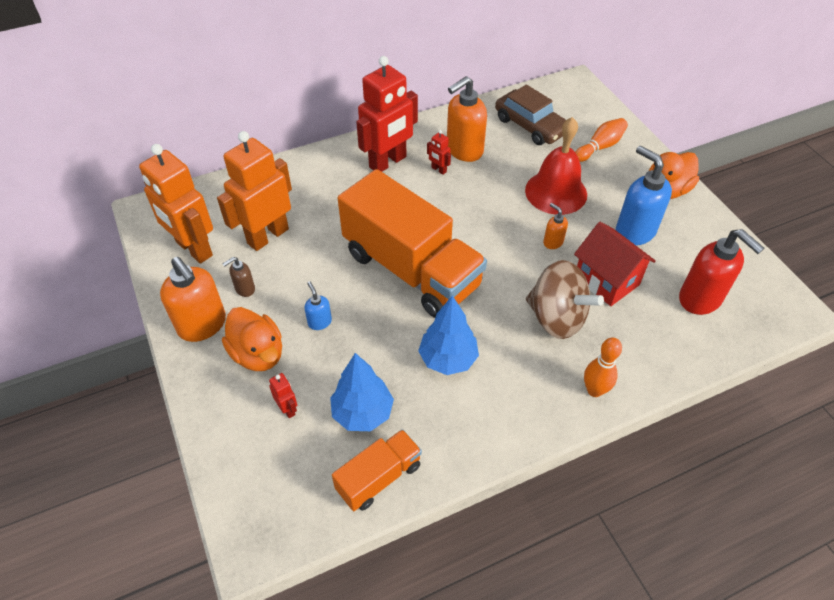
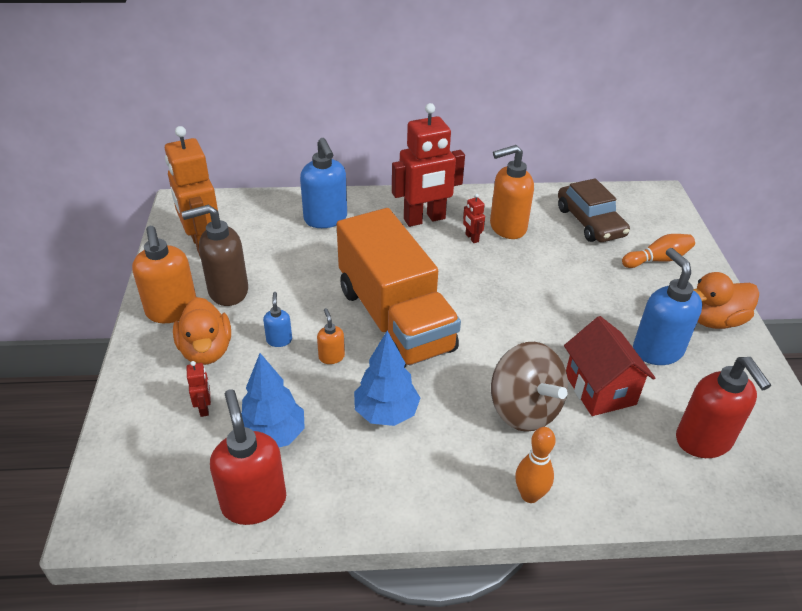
camera: 20 degrees right, 10 degrees down
(245, 289) = (227, 291): brown soap dispenser -> brown soap dispenser, size x2.06
(267, 236) = (274, 252): orange robot -> none
(297, 188) = (326, 219): none -> blue soap dispenser
(379, 477) = (254, 502): orange truck -> red soap dispenser
(552, 242) = (558, 335): orange soap dispenser -> orange soap dispenser (331, 357)
(556, 192) = (586, 289): red bell -> none

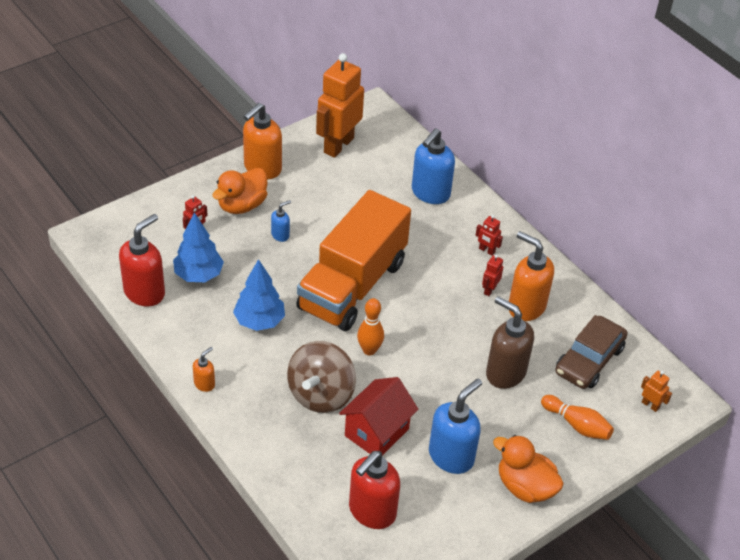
camera: 55 degrees right, 5 degrees up
(227, 291) = (304, 184): brown soap dispenser -> brown soap dispenser (505, 373)
(331, 357) = (287, 269): orange soap dispenser -> orange soap dispenser (204, 384)
(424, 219) = (486, 250): red robot -> red robot, size x0.41
(529, 495) = (246, 424): orange bowling pin -> orange bowling pin (369, 350)
(656, 214) = (650, 405): none -> orange robot

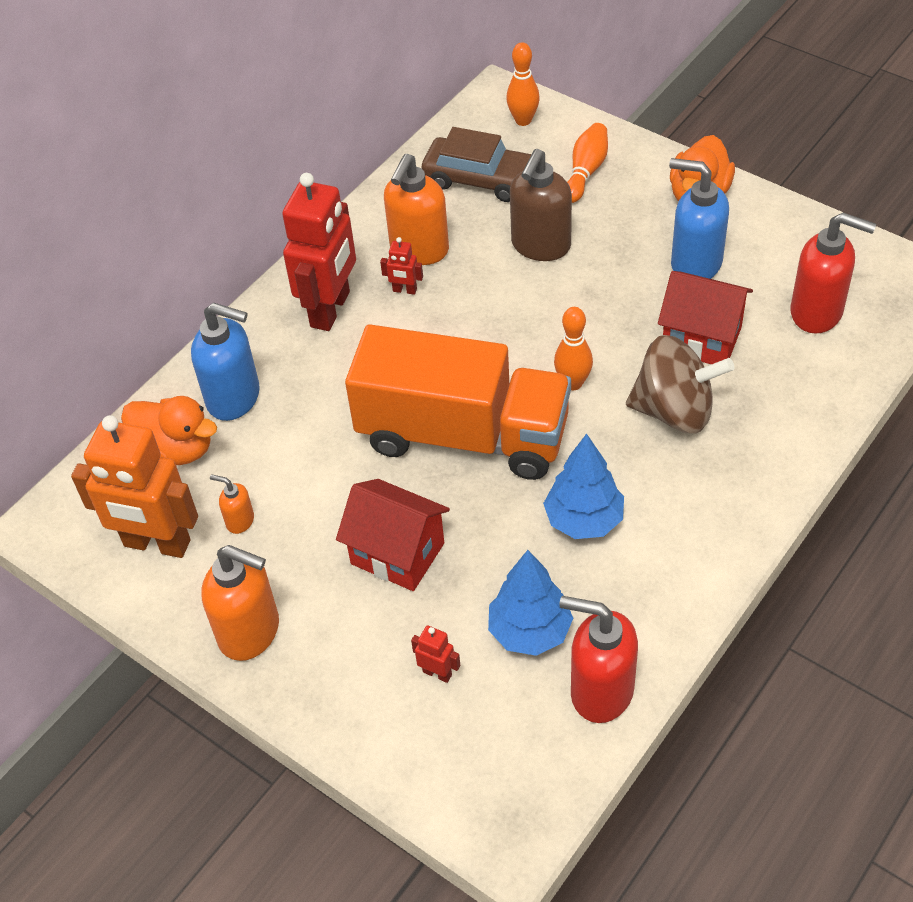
camera: 100 degrees left, 5 degrees up
(204, 384) = (730, 544): orange soap dispenser -> orange soap dispenser (239, 521)
(242, 205) = (350, 629): orange duck -> orange duck (175, 450)
(280, 235) = (397, 553): blue soap dispenser -> red house
(486, 250) = (331, 309): red robot -> red robot, size x2.44
(650, 405) = (523, 120): orange robot -> orange bowling pin

